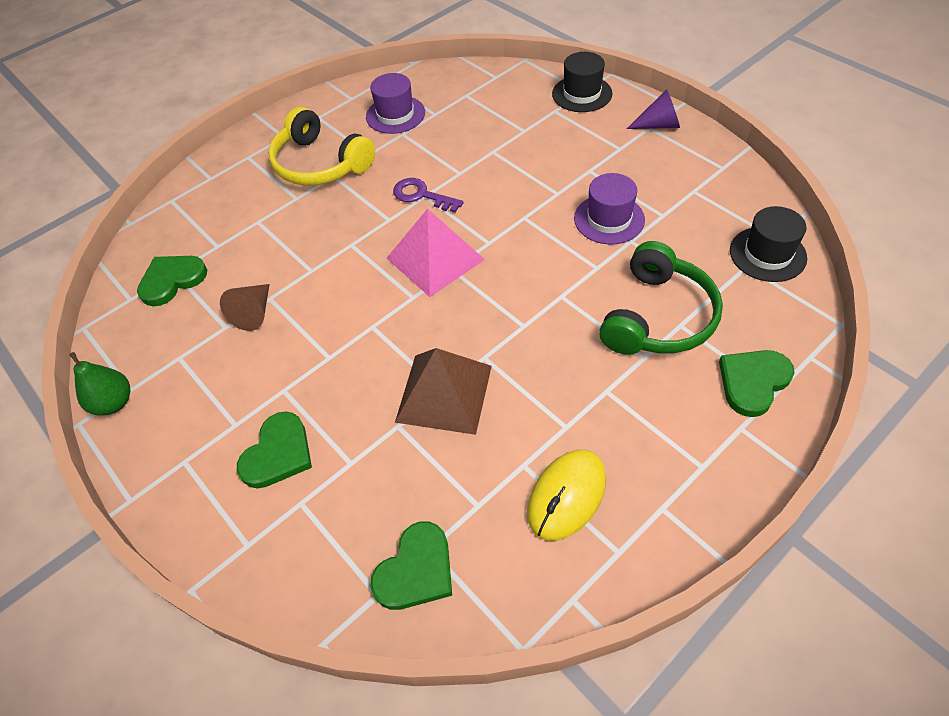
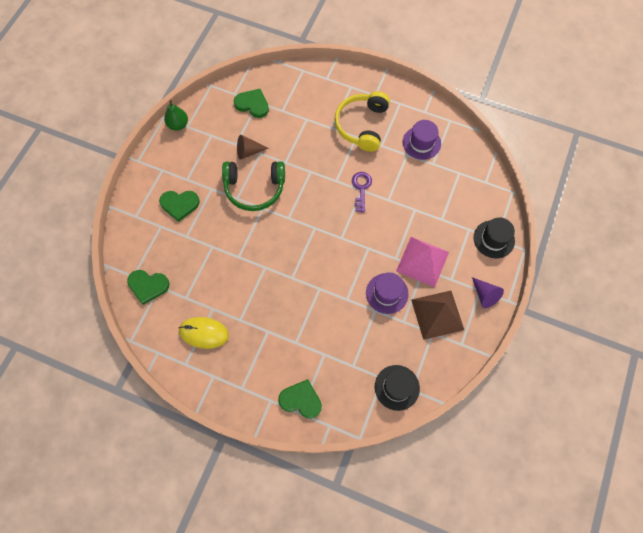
camera: 60 degrees right, 15 degrees up
(435, 258) = (318, 216): pink pyramid -> pink pyramid (422, 261)
(444, 393) = (237, 258): brown pyramid -> brown pyramid (437, 314)
(658, 317) = (325, 341): green headphones -> green headphones (254, 189)

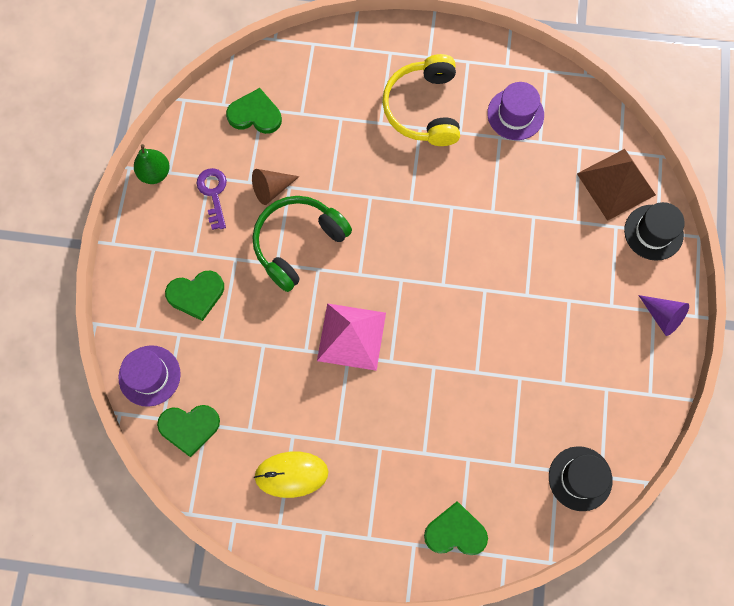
camera: 15 degrees left, 5 degrees up
(254, 189) = (297, 243): green headphones -> green headphones turned 150 degrees clockwise
(361, 188) = (450, 204): purple key -> purple key (213, 194)
(387, 293) = (529, 349): purple hat -> purple hat (149, 375)
(422, 261) = (565, 290): pink pyramid -> pink pyramid (351, 336)
(437, 314) = (606, 361): brown pyramid -> brown pyramid (616, 184)

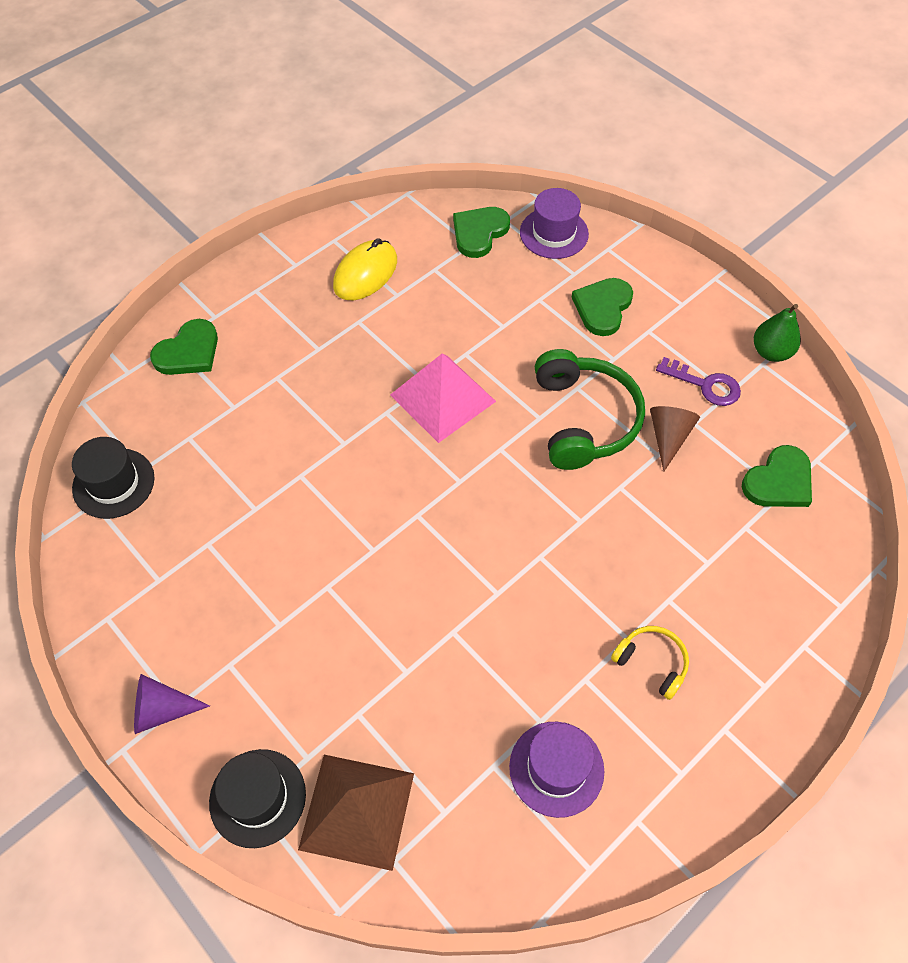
camera: 130 degrees right, 15 degrees down
(423, 108) = (652, 662): yellow headphones -> yellow headphones, size x0.52

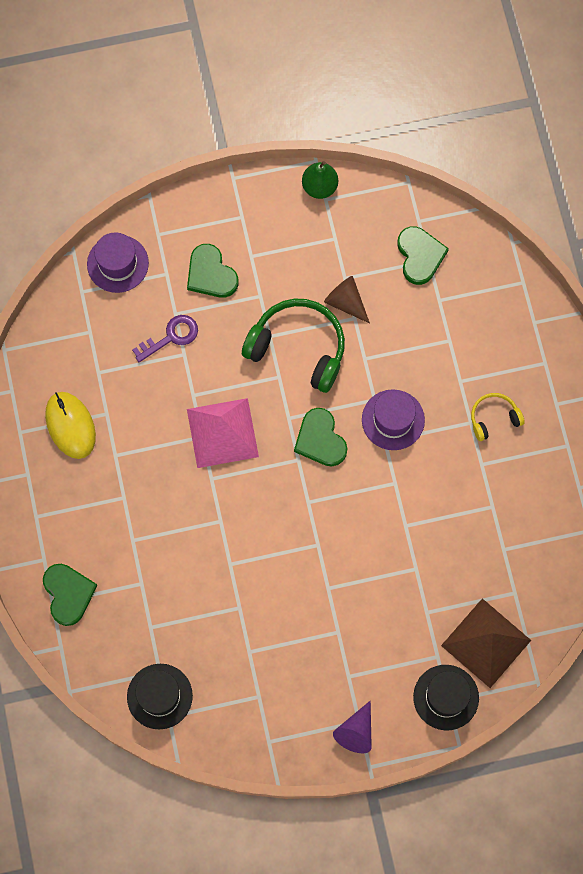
camera: 60 degrees left, 15 degrees up
(479, 233) = (82, 318): green heart -> green heart (320, 439)
(556, 768) = (525, 514): purple hat -> purple hat (393, 420)
(705, 385) = (319, 249): purple key -> purple key (171, 337)

